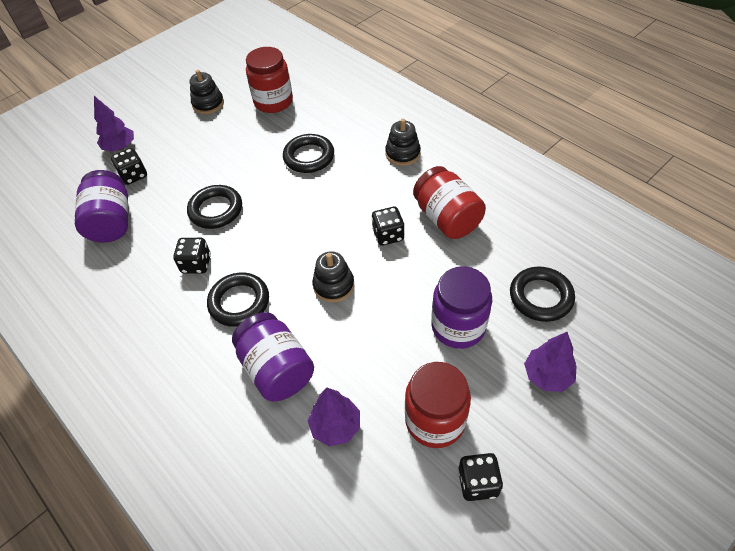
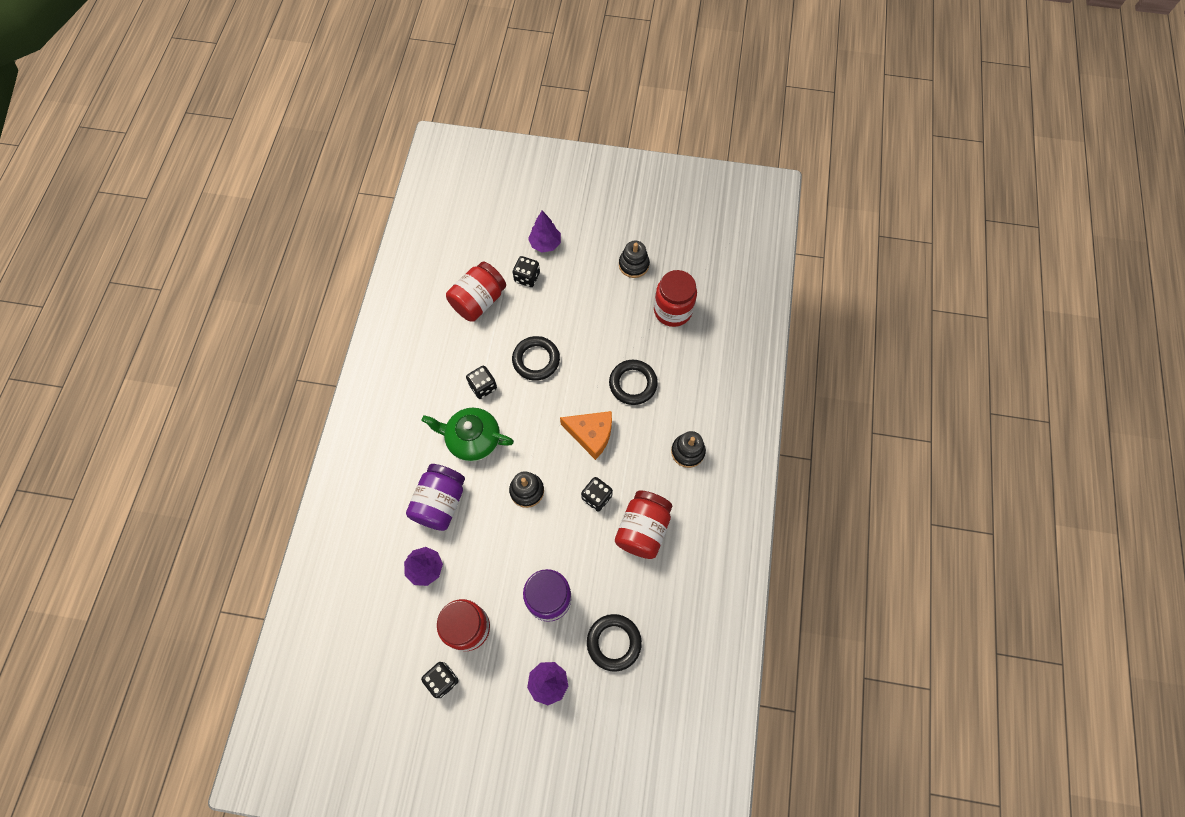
camera: 50 degrees right, 15 degrees up
(111, 222) = (479, 301): purple jar -> red jar
(239, 302) = (472, 439): black ring -> green teapot
(326, 208) = (591, 434): none -> orange cheese

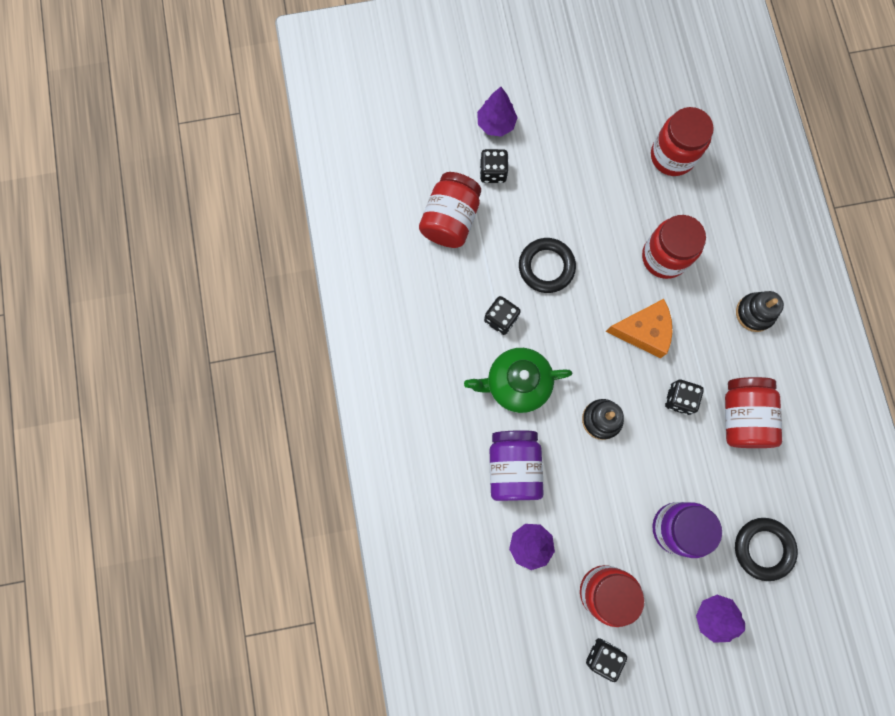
camera: 20 degrees left, 10 degrees up
(633, 265) = (606, 116): black stacking toy -> none
(633, 384) = (664, 257): black ring -> red jar

